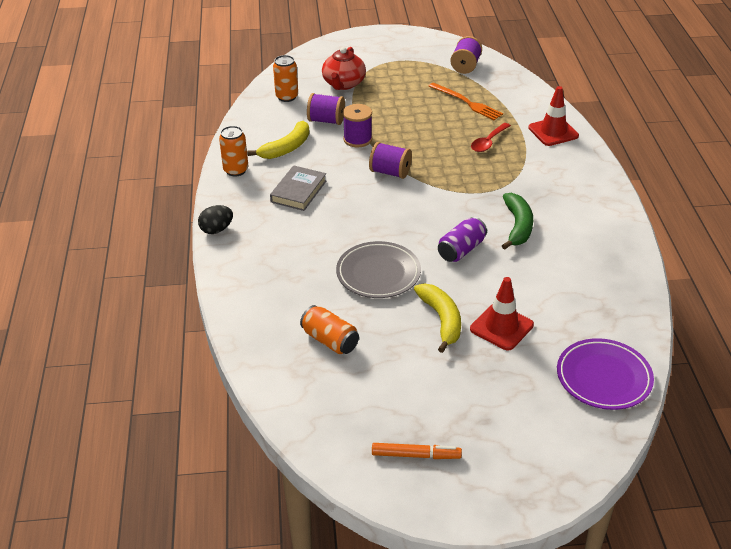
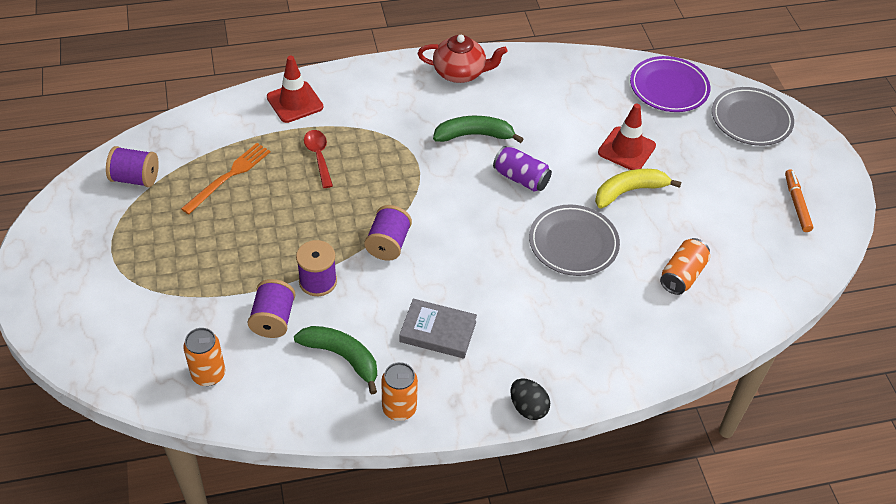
camera: 100 degrees left, 10 degrees up
(286, 148) = (342, 357): yellow banana -> green banana
(343, 84) = (175, 309): red teapot -> red teapot (460, 73)
(488, 142) = (318, 157): red spoon -> red spoon turned 135 degrees counterclockwise
(554, 444) = (751, 120): none -> grey plate

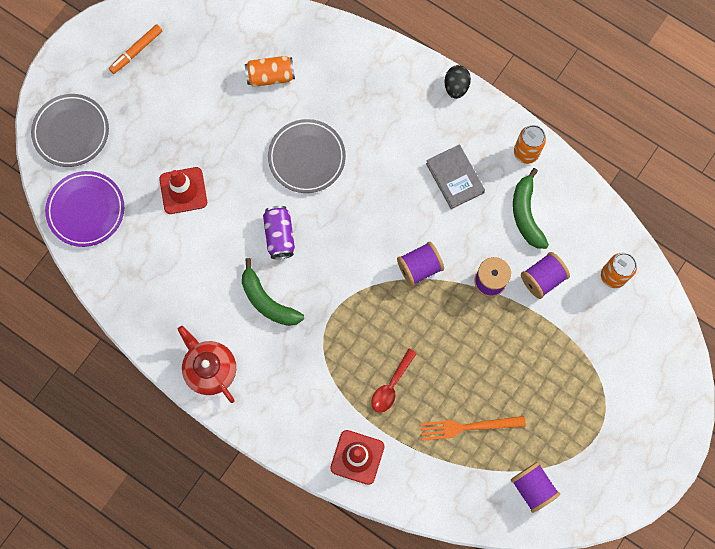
camera: 130 degrees left, 25 degrees up
(629, 191) = (224, 159): yellow banana -> none

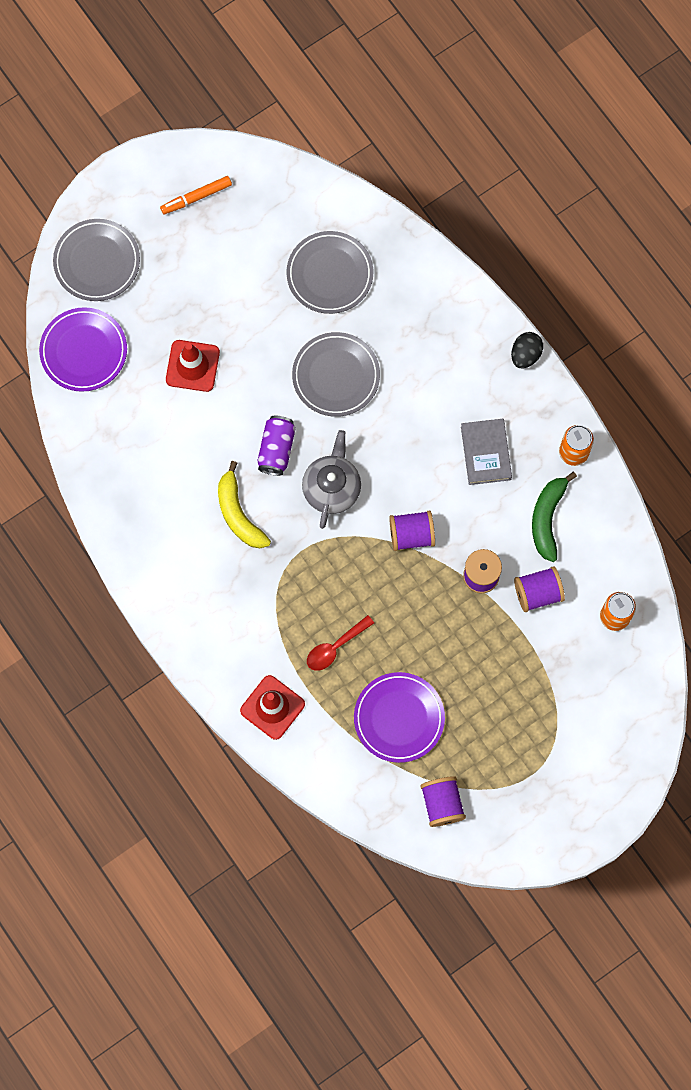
camera: 20 degrees right, 0 degrees up
(210, 369) = (154, 563): red teapot -> none
(267, 301) = (238, 513): green banana -> yellow banana
(270, 76) = (330, 274): orange can -> grey plate
(338, 251) = (332, 487): none -> grey teapot
(468, 427) = (399, 718): orange fork -> purple plate

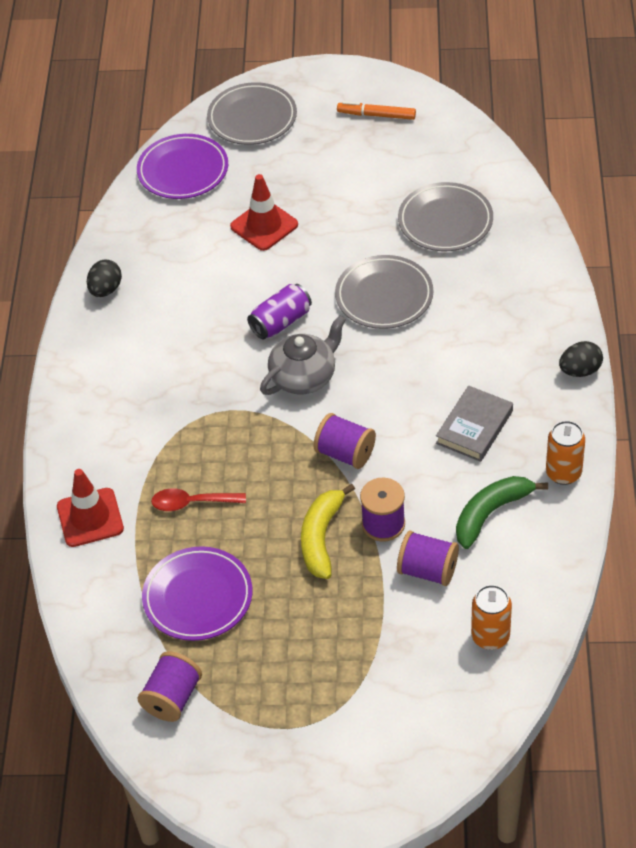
camera: 40 degrees right, 25 degrees down
(117, 505) = (105, 290): none -> black egg
(238, 513) = (202, 351): yellow banana -> yellow banana (321, 537)

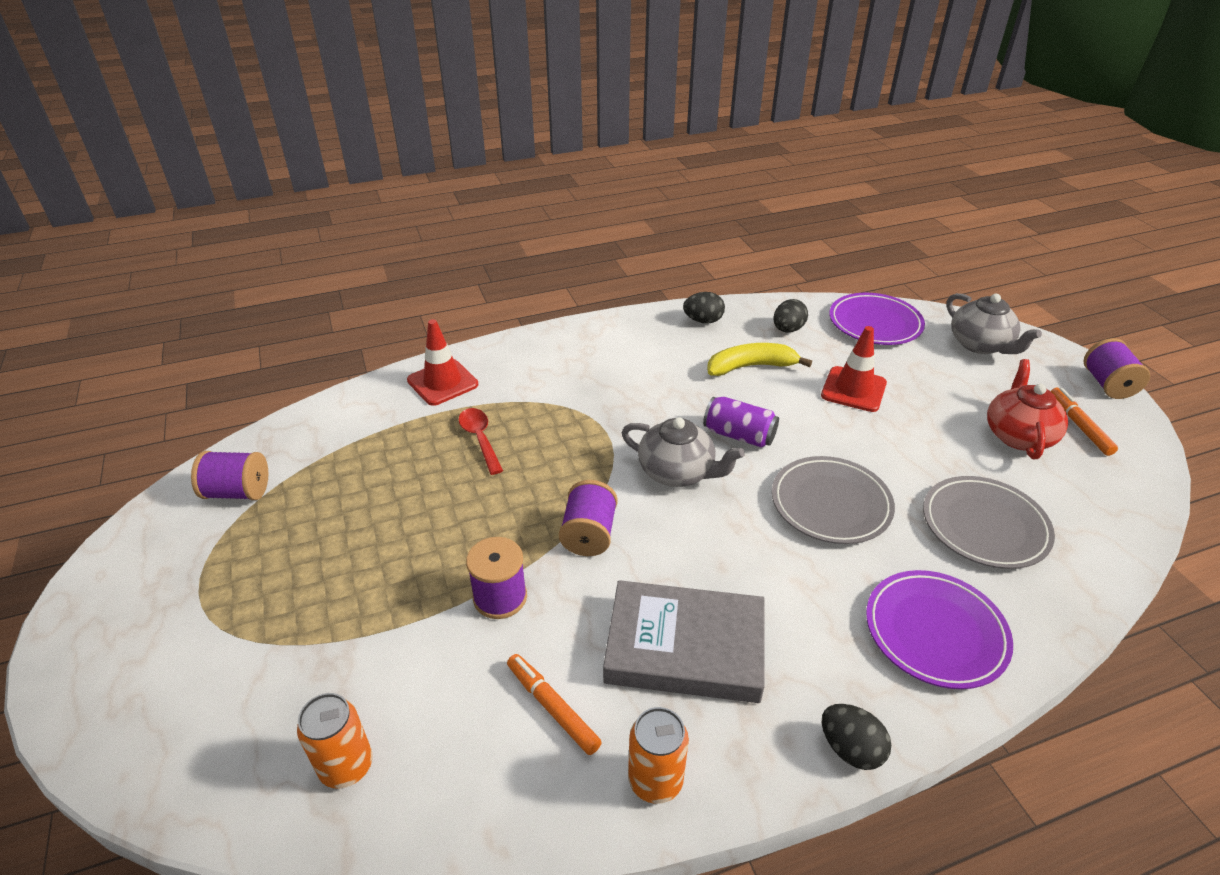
camera: 65 degrees right, 10 degrees down
(156, 234) = (787, 329): none -> black egg
(198, 597) = (364, 475): purple plate -> purple plate (935, 632)
(252, 118) = (980, 345): grey plate -> grey teapot
(321, 537) = (464, 547): yellow banana -> yellow banana (751, 367)
(368, 155) = (1018, 435): none -> red teapot
(428, 570) = (441, 662): purple spool -> purple spool (1107, 384)
(474, 427) = (685, 647): grey book -> grey book, size x1.53
(491, 513) = (552, 707): green banana -> orange marker

